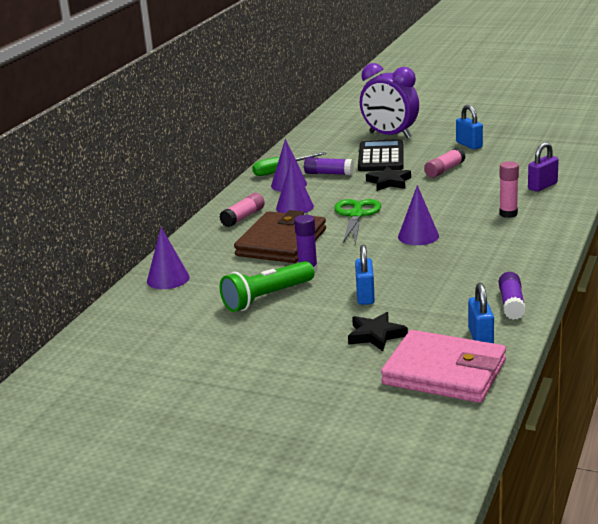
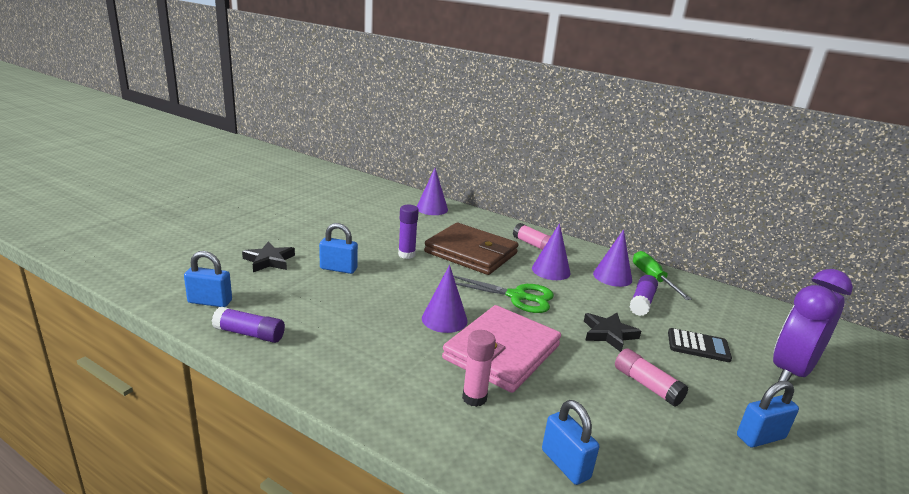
camera: 95 degrees right, 0 degrees up
(267, 297) = (372, 234): green flashlight -> none
(381, 157) = (698, 346): black calculator -> black calculator, size x0.60
(444, 372) = (181, 274): pink wallet -> pink wallet (502, 352)
(542, 186) = (565, 464): purple padlock -> blue padlock

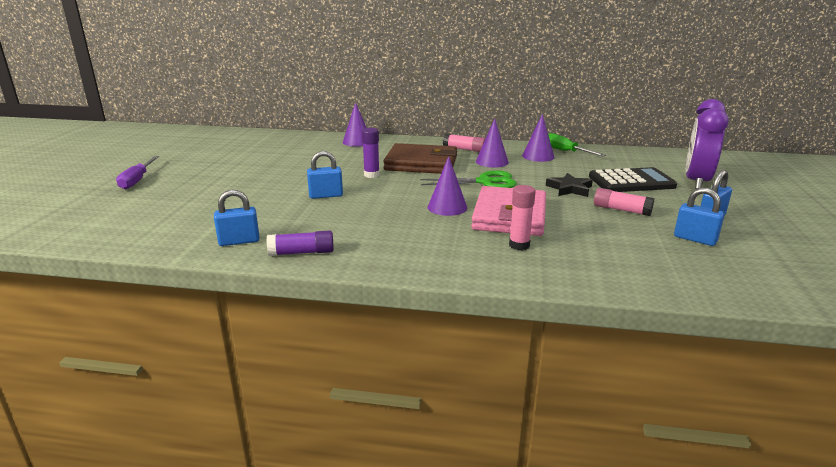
camera: 20 degrees left, 0 degrees up
(197, 206) = (137, 180): none -> purple screwdriver
(269, 260) = (258, 203): black star -> none
(565, 464) = (615, 263): blue padlock -> blue padlock (695, 239)
(642, 302) = (572, 166): purple glue stick -> none
(698, 346) = (631, 182): black calculator -> black calculator, size x1.66

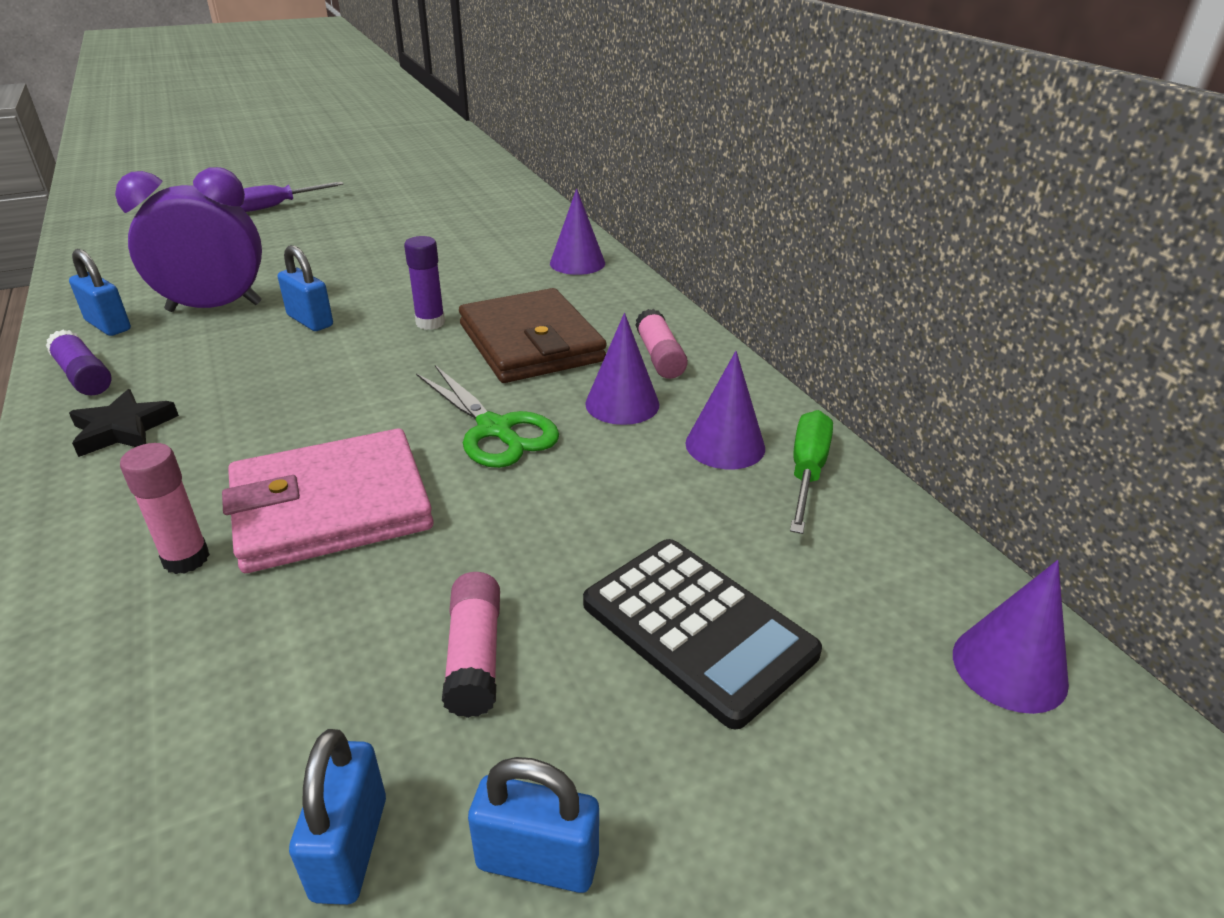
camera: 55 degrees right, 10 degrees up
(447, 207) = (332, 430): purple cone -> purple cone (1009, 668)
(569, 189) = (552, 542): black star -> black star (123, 429)
(696, 181) = (841, 768): purple clock -> purple clock (214, 307)

